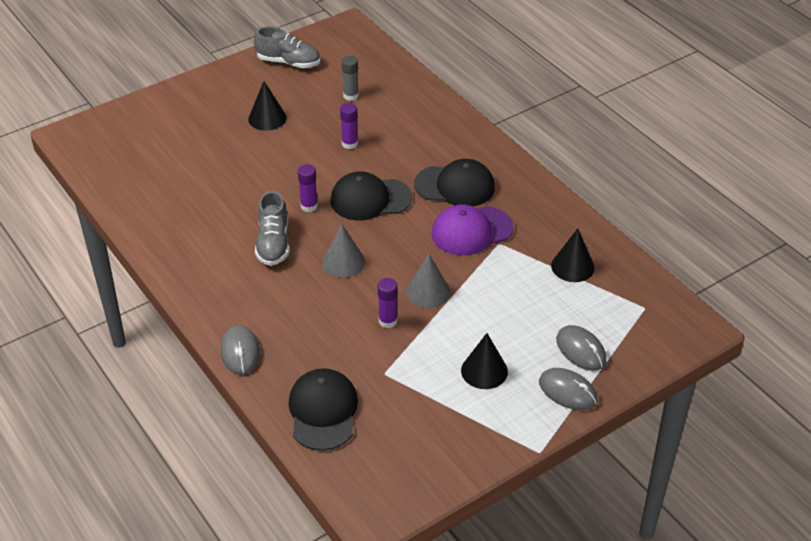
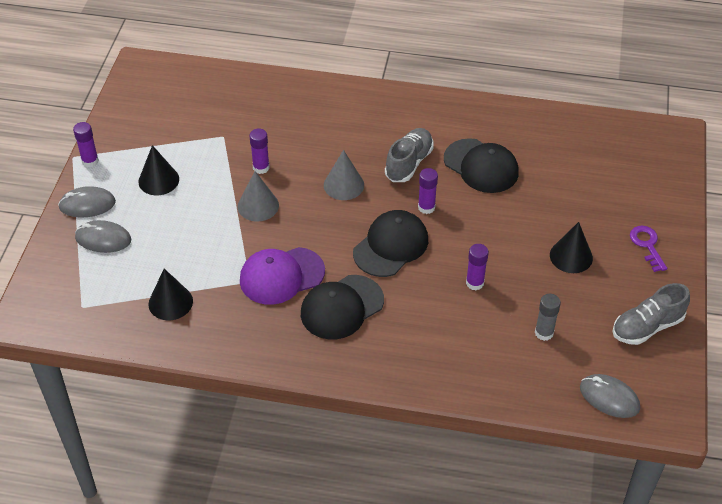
camera: 135 degrees right, 5 degrees up
(213, 94) = (647, 245): none -> purple key
(240, 352) = (328, 89): grey mouse -> grey mouse (609, 398)
(273, 244) = (409, 163): grey shoe -> grey shoe turned 75 degrees clockwise
(323, 411) = (234, 92): black cap -> black cap (481, 166)
(471, 231) = (281, 276): purple cap -> purple cap turned 135 degrees counterclockwise
(527, 435) = (90, 161): none -> purple glue stick

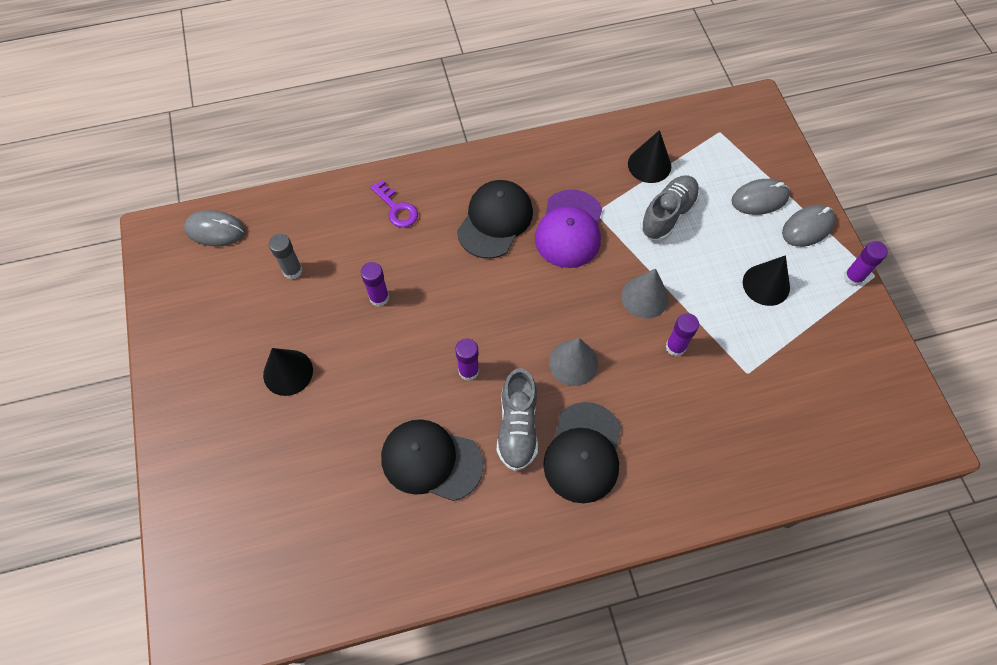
camera: 155 degrees right, 15 degrees up
(281, 276) = (569, 229): purple cap -> purple cap turned 150 degrees clockwise
(391, 246) = (482, 306): black cap -> black cap (583, 452)
(647, 245) = (204, 423): purple key -> purple key (396, 208)
(647, 327) = (190, 318): grey shoe -> grey shoe (667, 215)

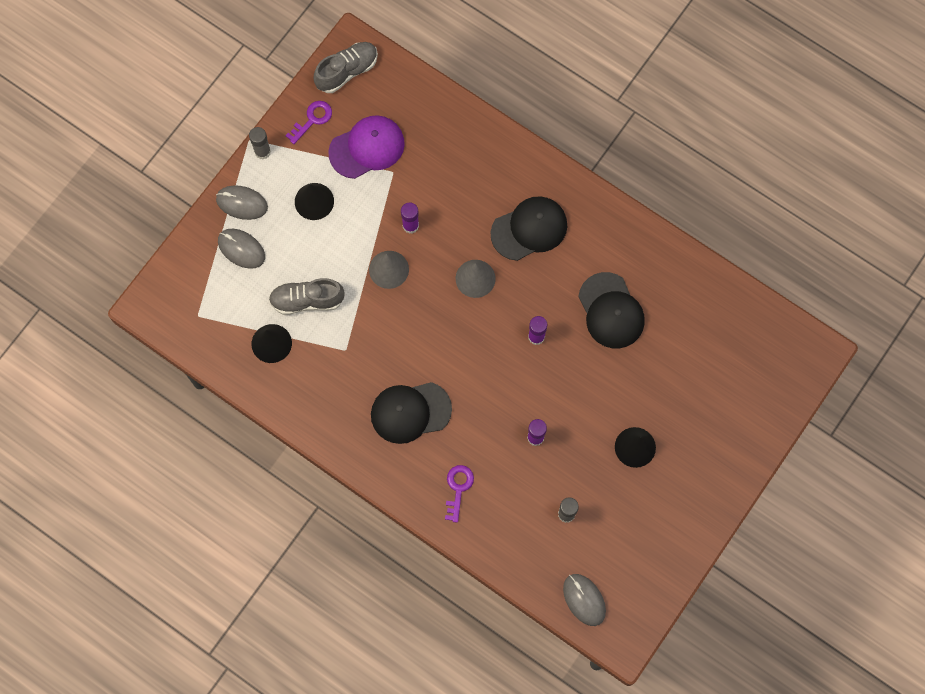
camera: 130 degrees left, 10 degrees up
(517, 427) = (546, 278): grey shoe -> grey shoe (347, 71)
(569, 229) = (375, 356): purple cap -> purple cap (367, 148)
(853, 277) = (262, 152): purple glue stick -> grey glue stick
(861, 342) = (312, 120): none -> purple key

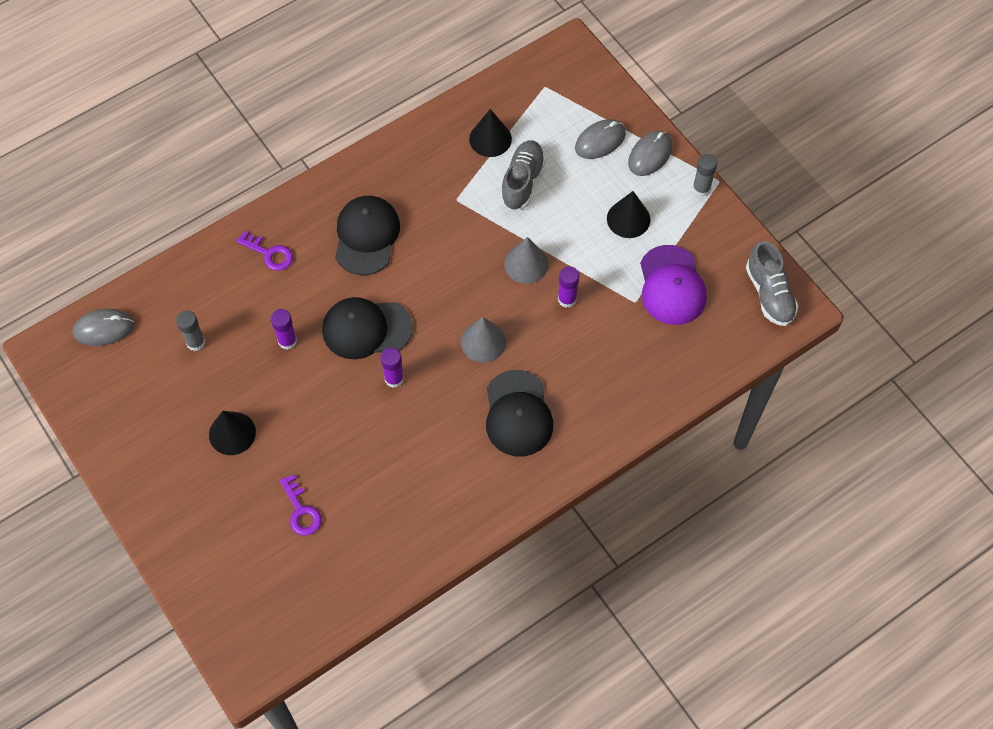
camera: 110 degrees right, 10 degrees down
(312, 120) = (722, 244): purple key -> purple key (301, 510)
(611, 311) = (390, 464): black cap -> black cap (366, 329)

